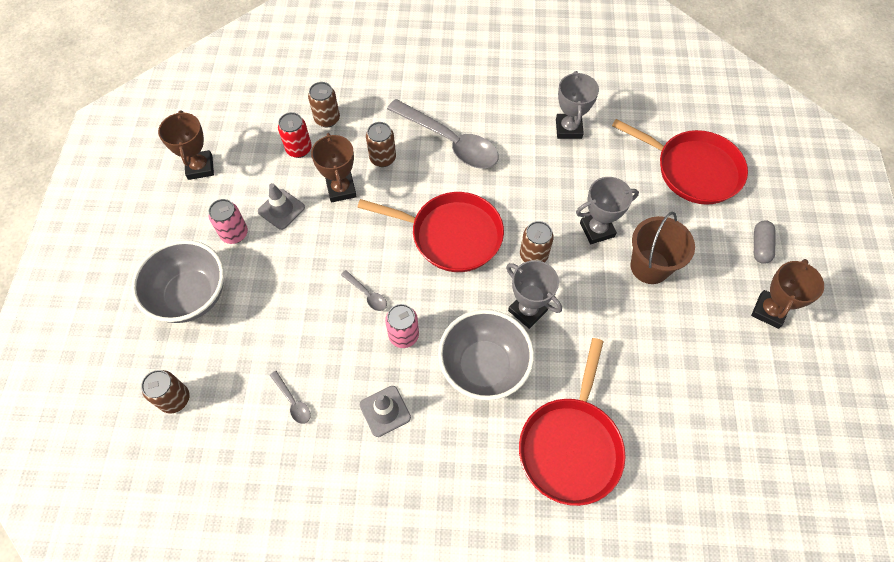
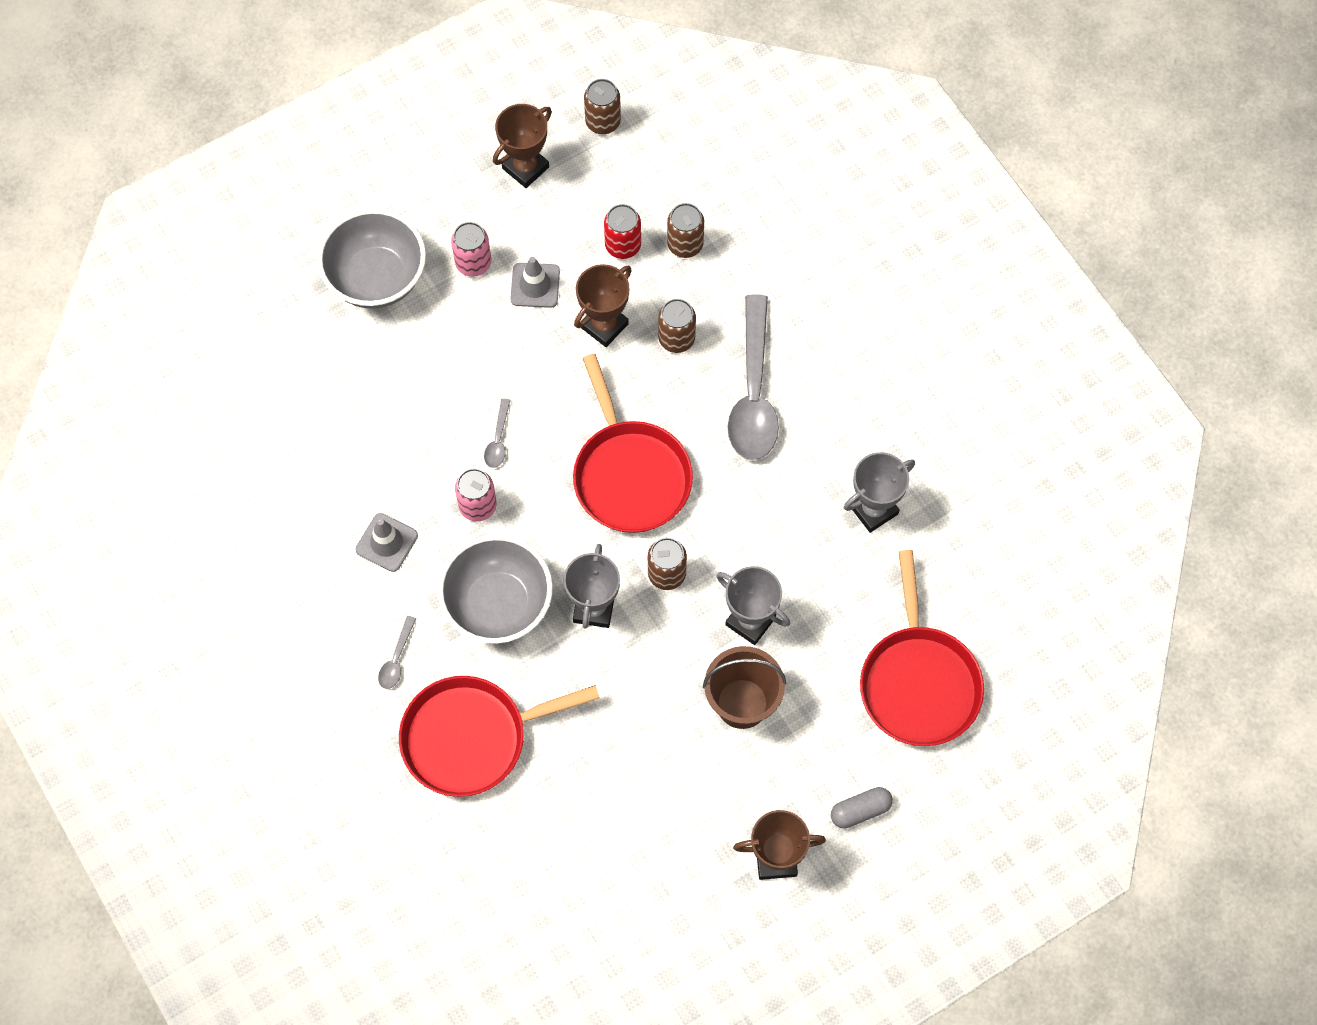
camera: 55 degrees right, 5 degrees up
(175, 399) = (267, 348): brown can -> brown can (603, 122)
(293, 401) = (337, 453): grey spoon -> grey spoon (396, 659)

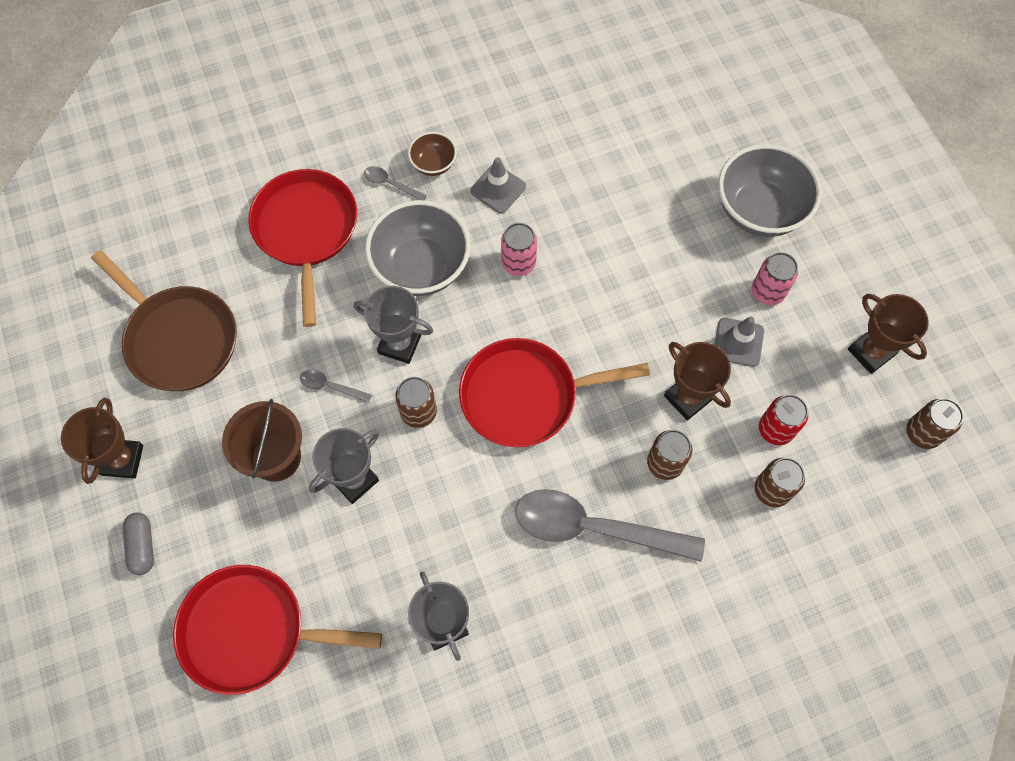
camera: 100 degrees right, 0 degrees up
(363, 617) = (433, 164): none -> brown bowl
(498, 440) = (581, 288): grey spoon -> grey spoon (330, 386)
(628, 841) = (179, 339): none -> brown pan

